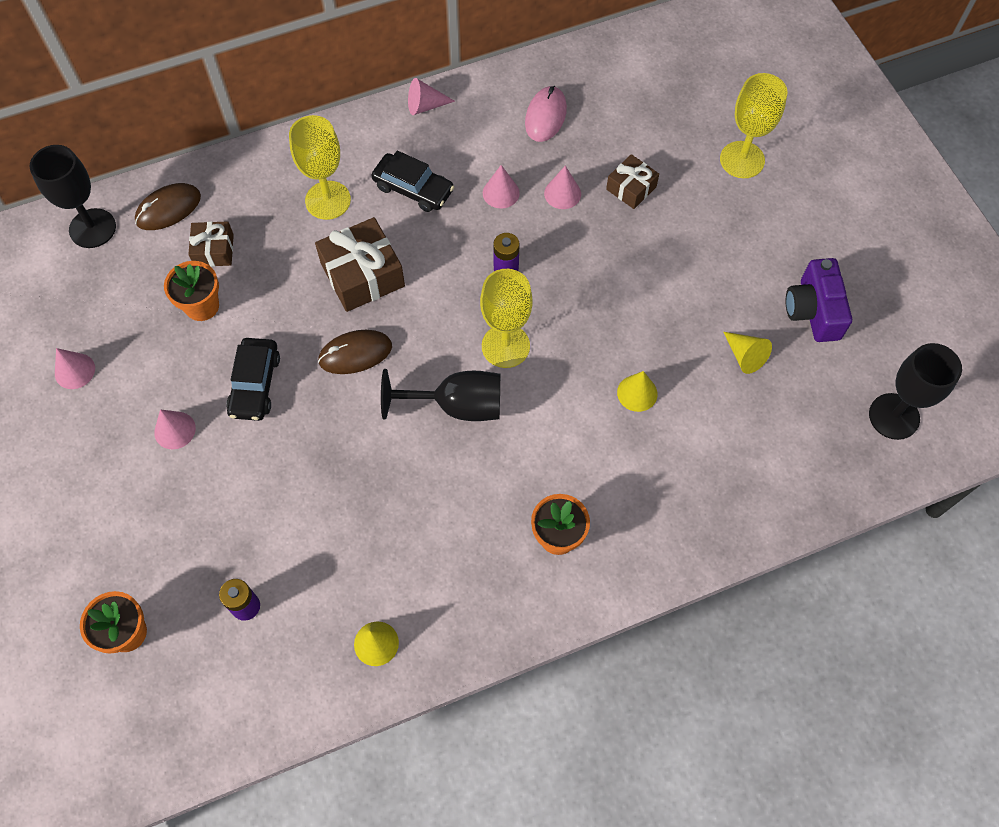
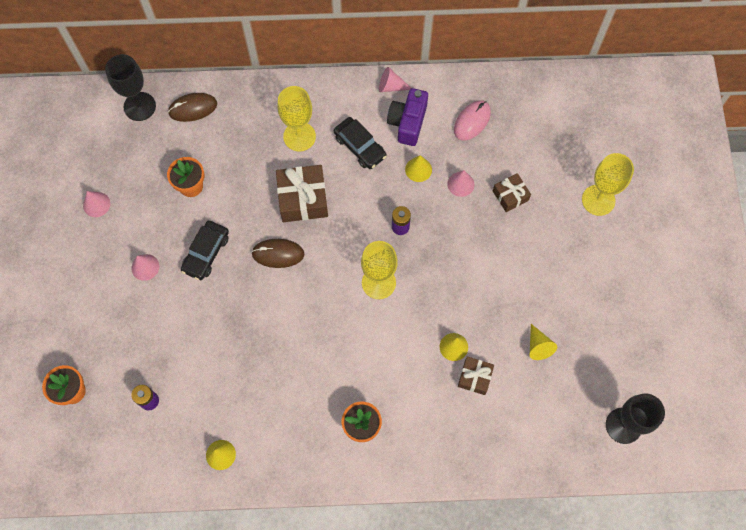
camera: 20 degrees right, 5 degrees up
(214, 250) = (212, 148): brown gift -> brown gift (474, 377)
(457, 406) = (331, 314): black goblet -> none
(501, 193) = (418, 169): pink cone -> yellow cone
(813, 311) = (600, 330): purple camera -> purple camera (407, 122)

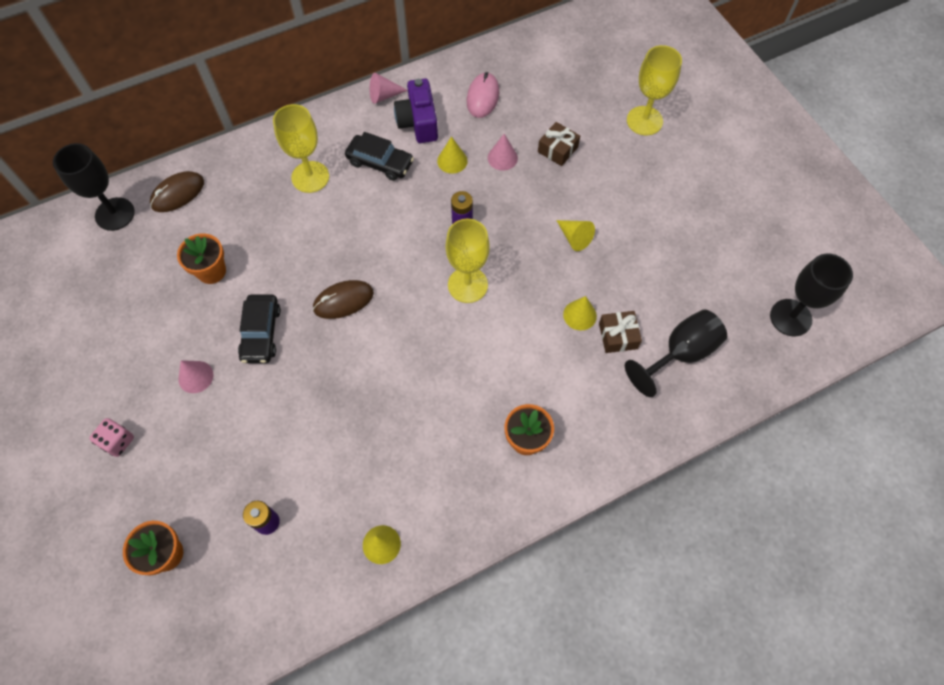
camera: 25 degrees left, 5 degrees down
(72, 292) = (118, 441): none -> pink dice
(96, 204) = (107, 333): pink cone -> none
(303, 199) = (344, 235): brown gift -> none
(516, 414) = (680, 353): none -> black goblet
(538, 346) = (664, 278): yellow cone -> yellow cone (574, 238)

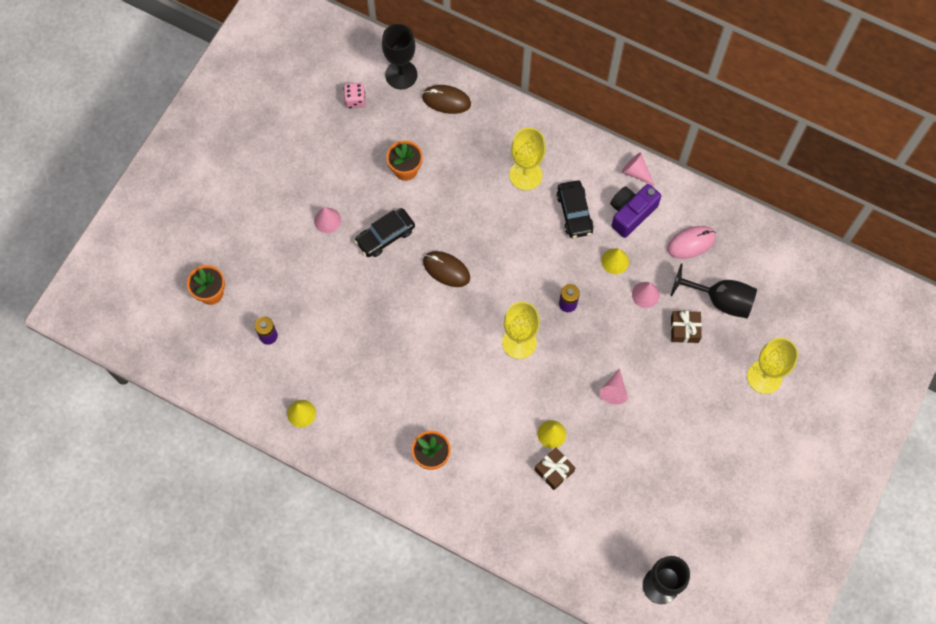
camera: 55 degrees right, 5 degrees up
(118, 441) = (255, 209): pink dice -> pink dice (355, 100)
(574, 238) = (613, 391): yellow cone -> pink cone
(680, 353) = (572, 522): black goblet -> black goblet (720, 300)

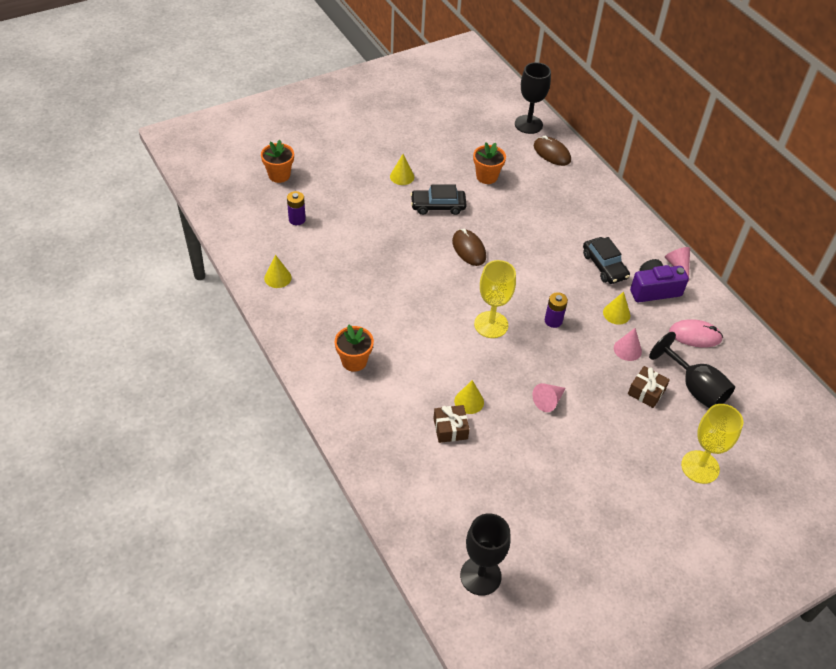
camera: 30 degrees right, 20 degrees down
(327, 220) = (402, 176): pink cone -> yellow cone
(355, 100) = (481, 122): pink dice -> none
(525, 175) = (581, 224): yellow goblet -> none
(574, 212) = (604, 266): black car -> black car turned 45 degrees counterclockwise

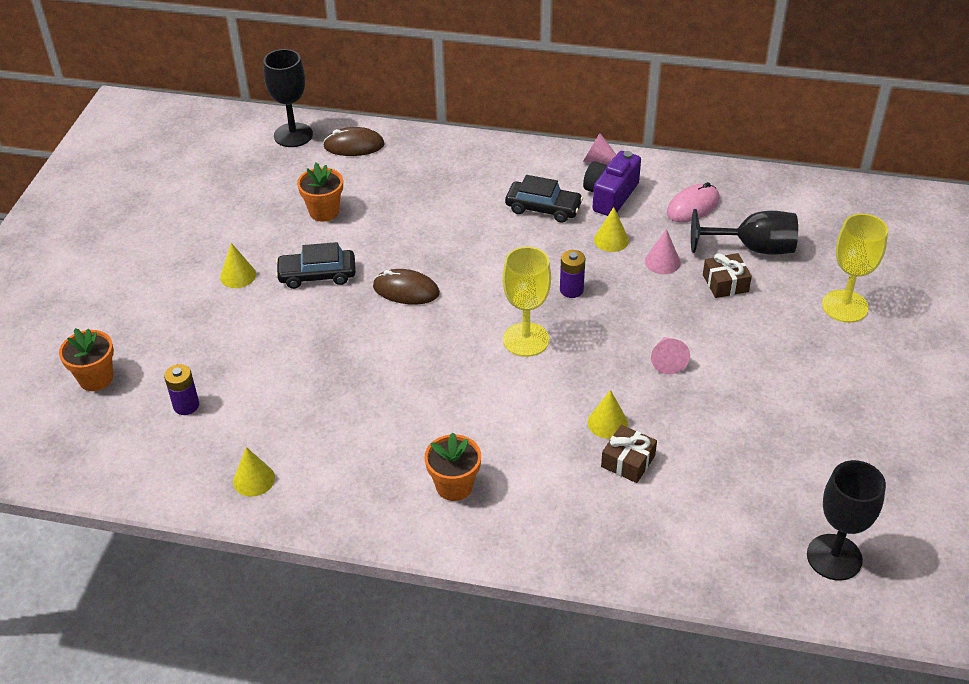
camera: 45 degrees left, 5 degrees down
(438, 206) = (317, 275): black car -> black car turned 45 degrees clockwise

